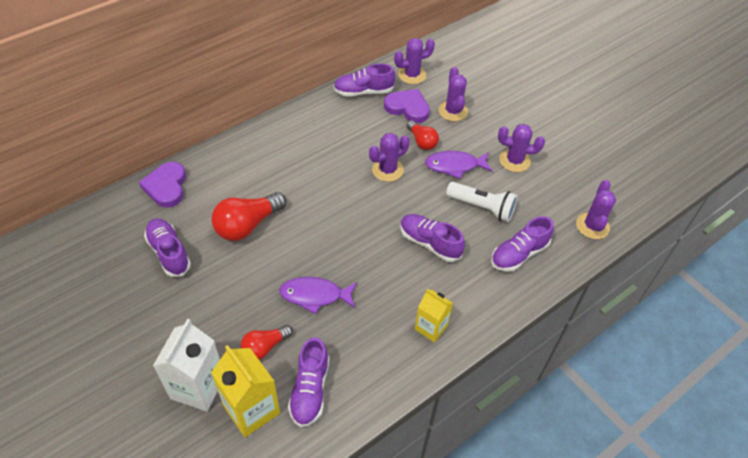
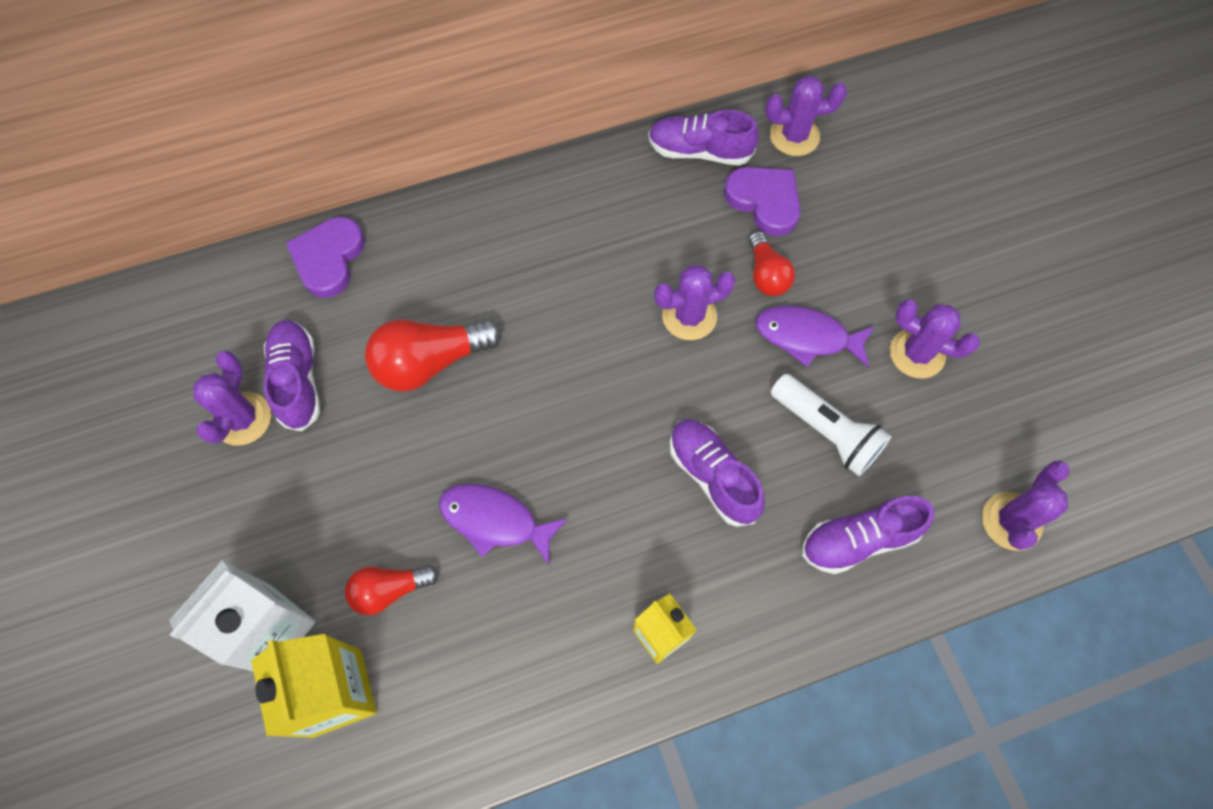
camera: 20 degrees right, 15 degrees up
(310, 390) = (434, 687): purple shoe -> none
(453, 111) = (841, 226): purple cactus -> purple cactus (243, 419)

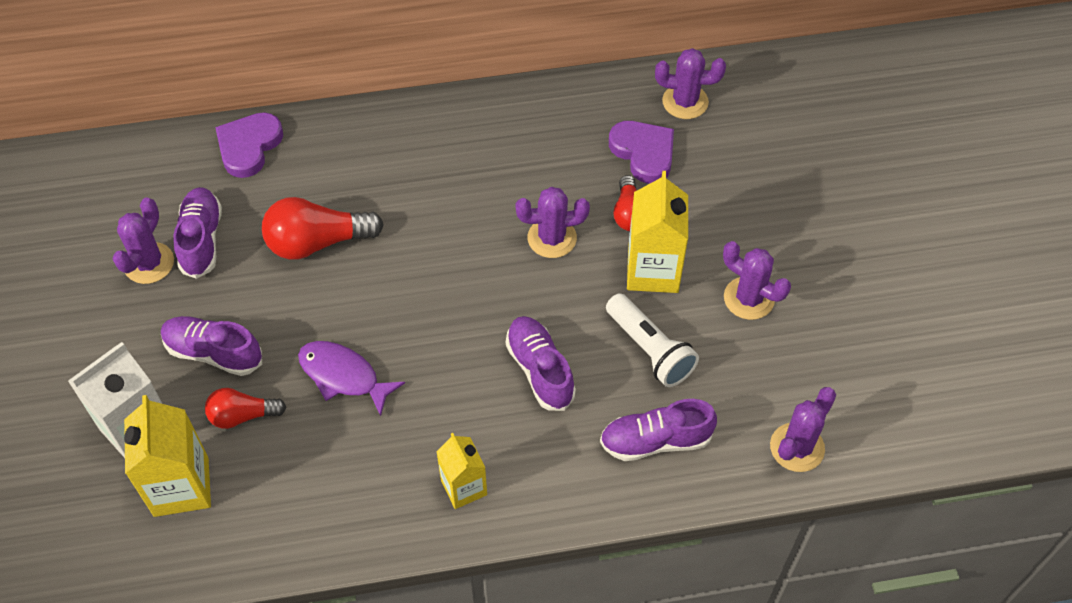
camera: 10 degrees right, 10 degrees down
(699, 151) = (595, 103): purple shoe -> purple shoe (214, 353)
(807, 337) = (653, 270): purple fish -> yellow carton

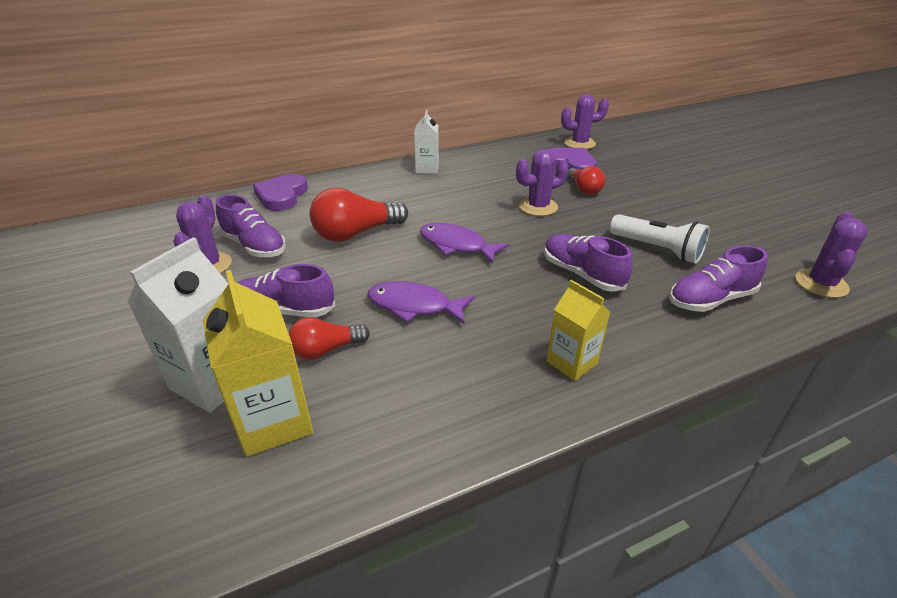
camera: 15 degrees left, 20 degrees down
(201, 240) = (254, 246): purple shoe -> purple shoe turned 150 degrees clockwise
(423, 289) = (456, 245): none -> purple fish
(446, 123) = (427, 169): none -> white carton
(653, 270) = (623, 211): yellow carton -> none
(749, 298) = (702, 214): purple cactus -> none

